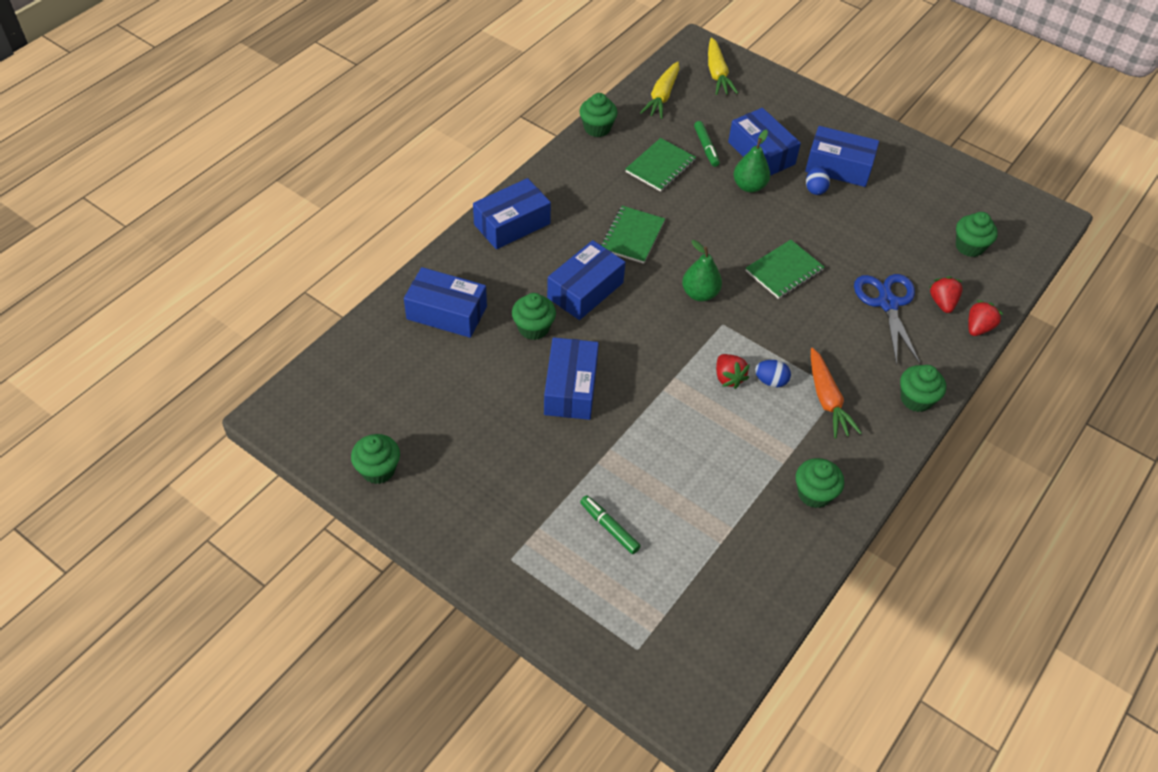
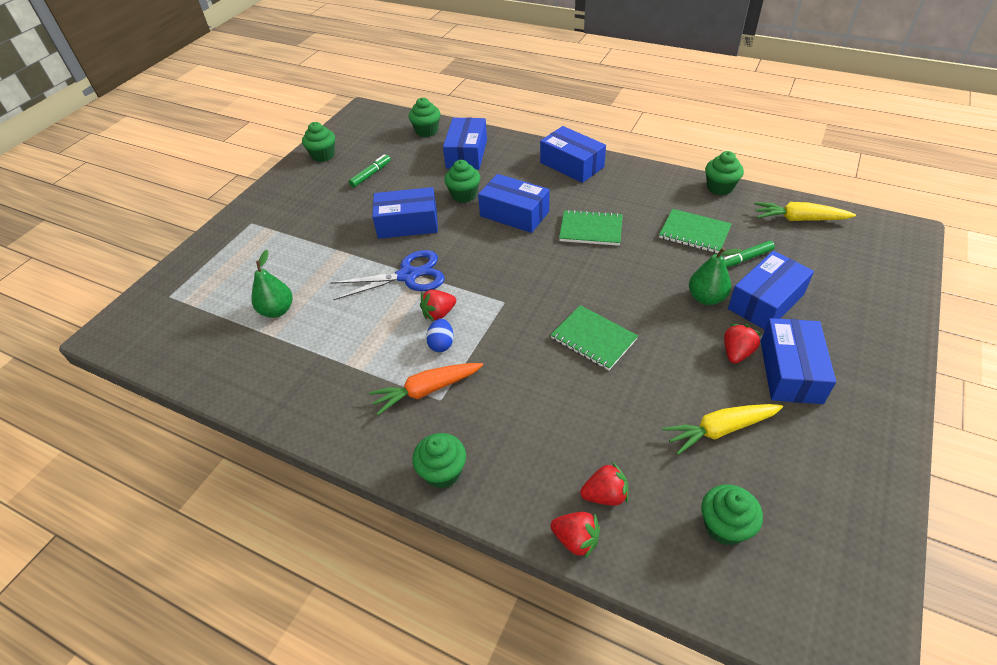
camera: 85 degrees right, 5 degrees down
(609, 528) = (275, 265): green marker -> green marker (371, 174)
(700, 294) = (537, 281): green pear -> green pear (277, 310)
(717, 73) = (872, 252): yellow carrot -> yellow carrot (720, 430)
(814, 494) = (311, 390): green cupcake -> green cupcake (426, 131)
(815, 189) = (736, 353): blue egg -> red strawberry
(887, 303) = (581, 436): blue scissors -> blue scissors (408, 275)

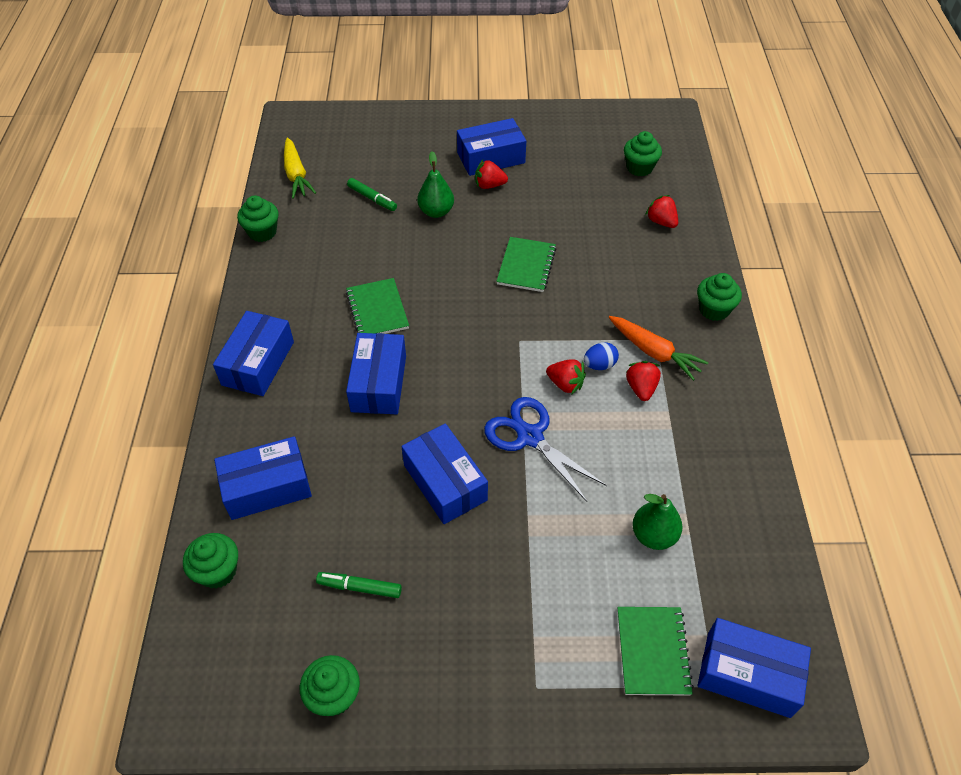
camera: 120 degrees left, 5 degrees up
(464, 195) = (363, 448): green cupcake -> none
(576, 540) = (702, 226): red strawberry -> red strawberry (641, 388)
(694, 233) = (348, 235): green notebook -> green notebook (652, 651)
(720, 430) = (568, 181): yellow carrot -> none
(766, 301) = (421, 179): blue box -> blue box (748, 674)

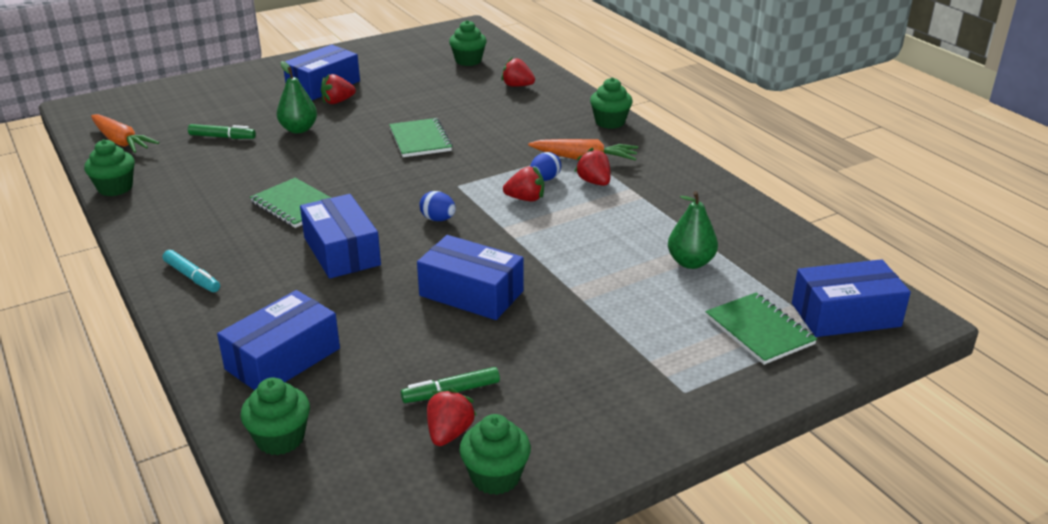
camera: 30 degrees left, 20 degrees down
(258, 363) = (192, 277): blue box -> turquoise marker
(296, 174) = (121, 141): yellow carrot -> orange carrot
(331, 631) = (449, 433): none -> red strawberry
(476, 378) = (438, 219): none -> blue egg
(530, 437) = (524, 239): blue scissors -> none

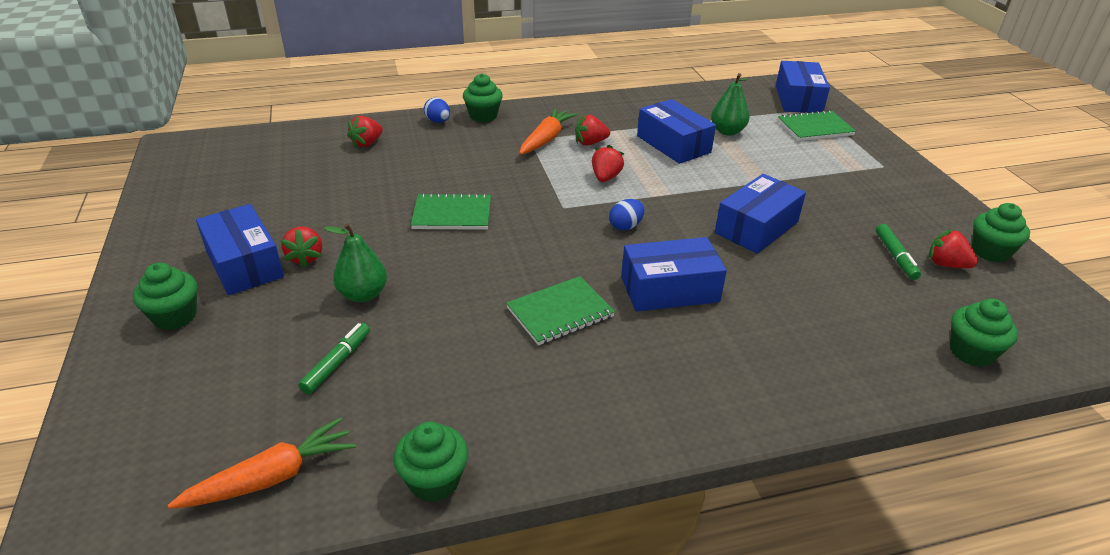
camera: 75 degrees left, 5 degrees up
(192, 277) = (698, 402): turquoise marker -> none
(283, 359) = (855, 342): blue box -> blue box (673, 144)
(468, 61) = (274, 159): green cupcake -> green cupcake (175, 316)
(545, 179) = (574, 163): blue egg -> blue egg (438, 121)

